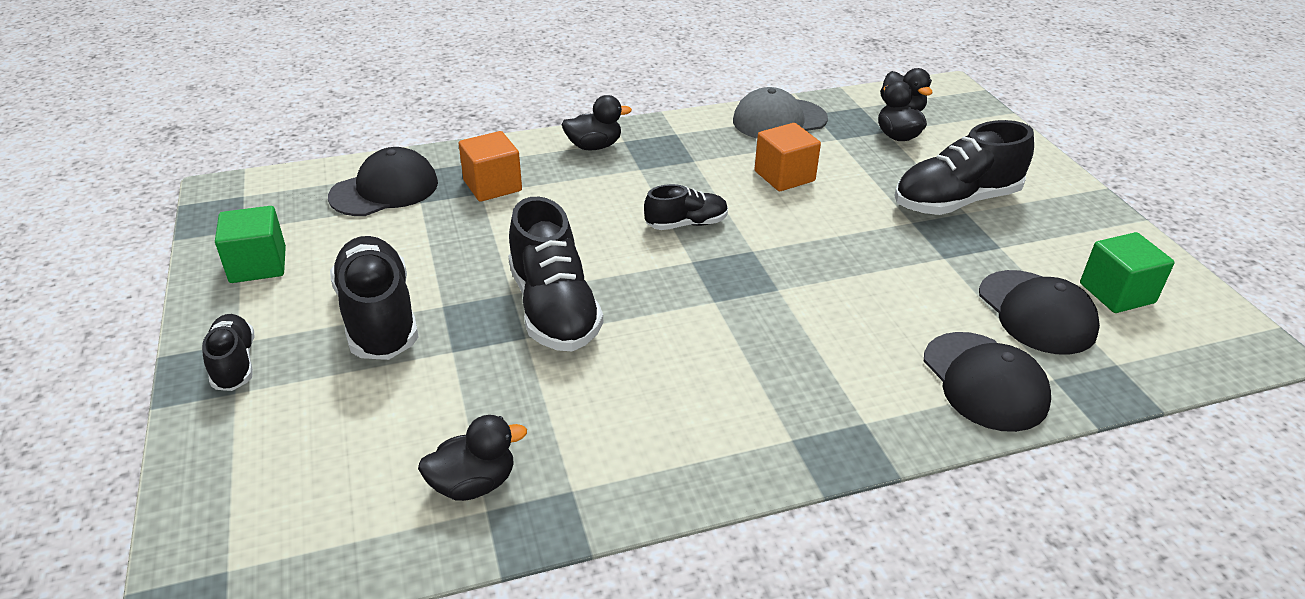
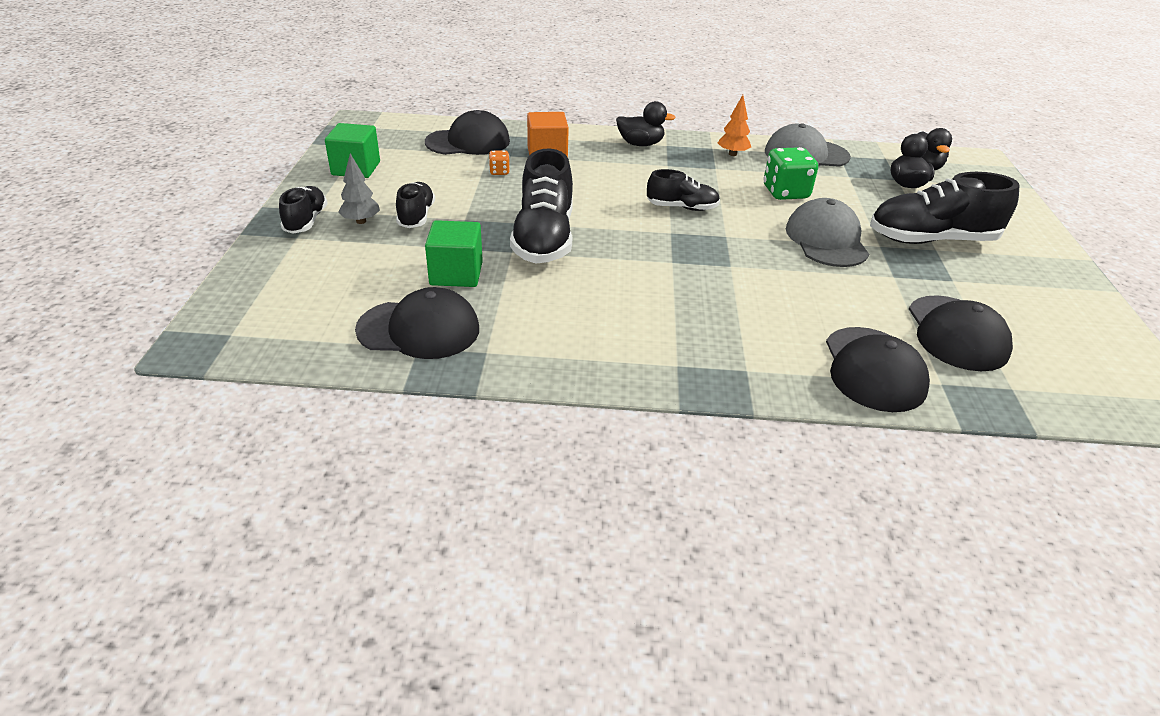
camera: 20 degrees right, 0 degrees up
(310, 344) = (361, 221): none -> grey tree
(379, 318) = (416, 216): black shoe -> black shoe, size x0.56
(448, 225) = (499, 172): none -> orange dice
(473, 484) = (419, 329): black duck -> black cap
(702, 137) = (732, 154): none -> orange tree
(784, 176) = (785, 192): orange cube -> green dice
(856, 228) = (826, 240): none -> grey cap
(1117, 293) = (1048, 338): green cube -> green cube (456, 274)

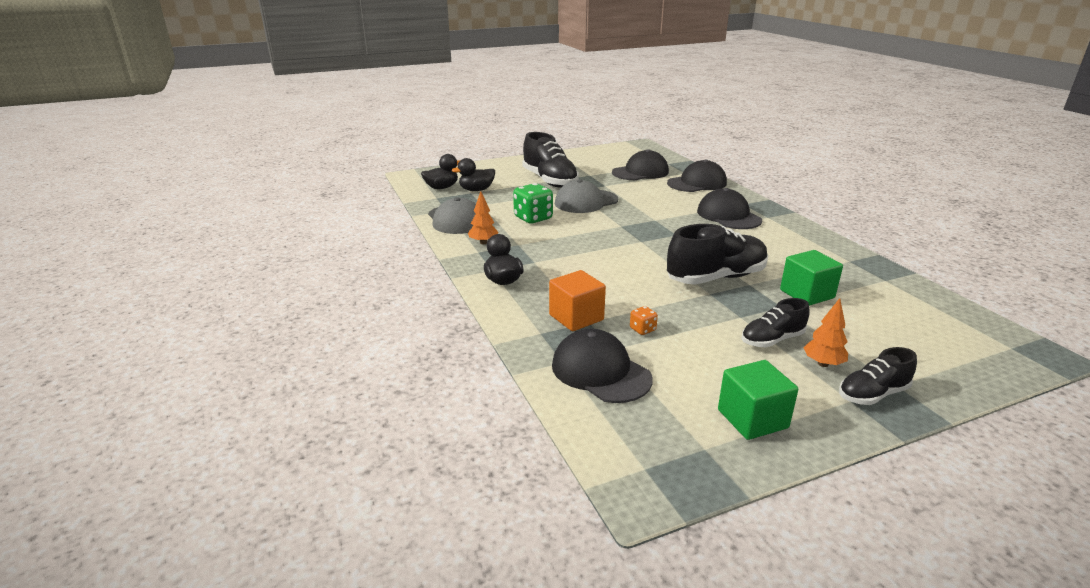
camera: 115 degrees left, 10 degrees down
(361, 221) = (823, 364): grey tree -> orange tree
(419, 329) = (874, 285): black cap -> black cap (728, 216)
(682, 207) = (601, 244): black shoe -> none

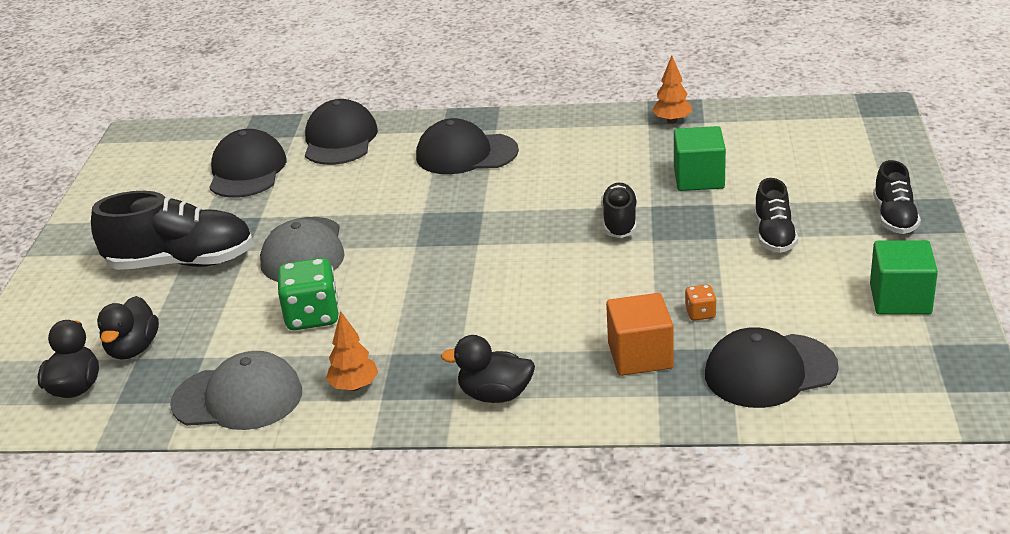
camera: 60 degrees left, 5 degrees up
(716, 278) = (620, 222): black shoe -> black shoe, size x0.56
(823, 364) = (832, 223): orange tree -> orange tree (672, 121)

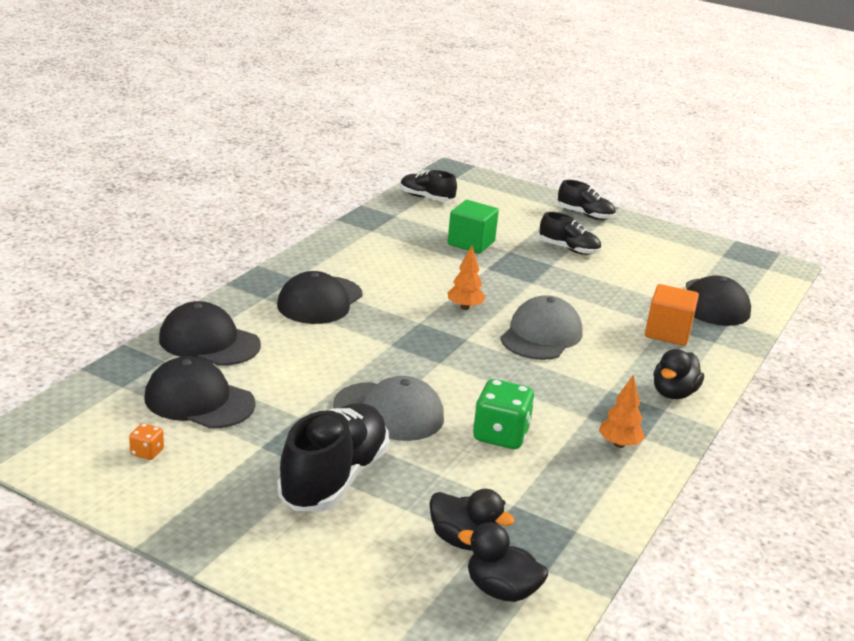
camera: 70 degrees left, 5 degrees down
(238, 398) = (592, 502): grey cap -> grey cap (541, 335)
(620, 222) = (497, 284): black shoe -> black shoe (426, 198)
(672, 121) = (379, 223): orange tree -> orange tree (464, 307)
(700, 313) = (636, 299): orange dice -> orange dice (147, 452)
(900, 299) = (672, 246): green cube -> none

